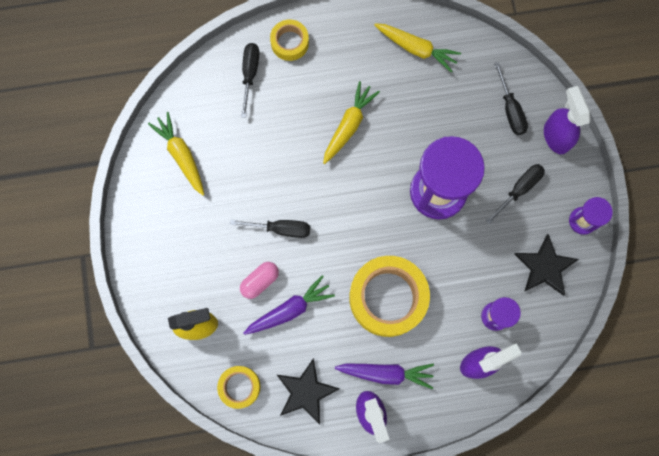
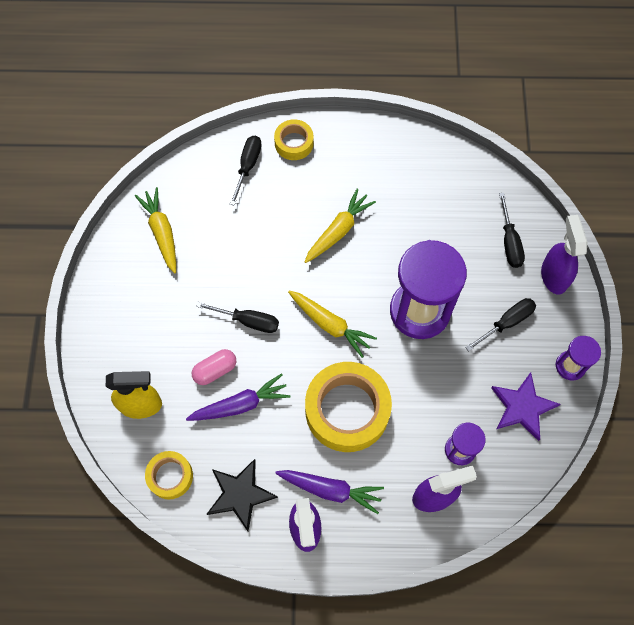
camera: 10 degrees right, 10 degrees down
(416, 49) = (421, 168): yellow carrot -> yellow carrot (330, 325)
(545, 267) = (522, 407): black star -> purple star

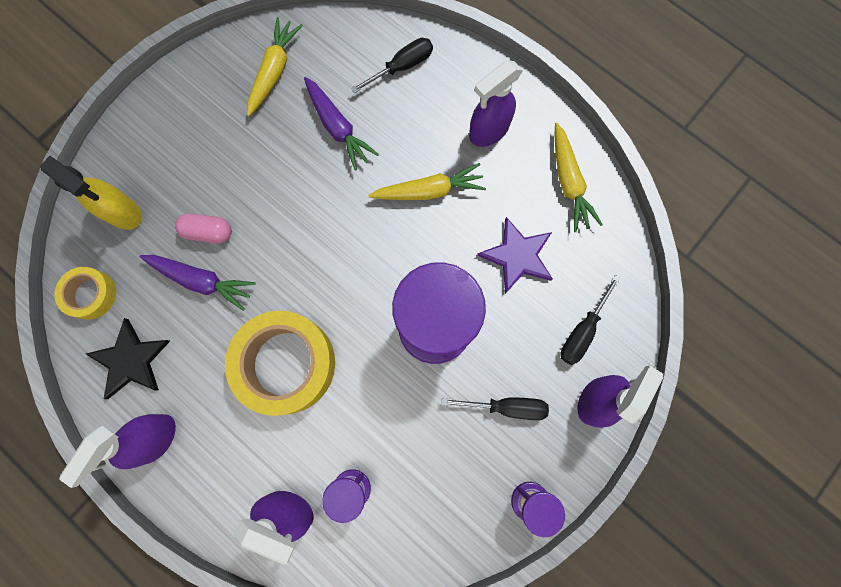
camera: 40 degrees right, 10 degrees up
(248, 321) = (275, 211): black screwdriver -> none
(294, 143) = (463, 76): yellow tape -> none
(330, 325) = (342, 273): yellow carrot -> yellow carrot (568, 182)
(330, 489) = (207, 423): purple carrot -> purple carrot (338, 127)
(342, 166) = (488, 131): none -> purple spray bottle
(522, 407) = (446, 500): purple star -> purple star (517, 256)

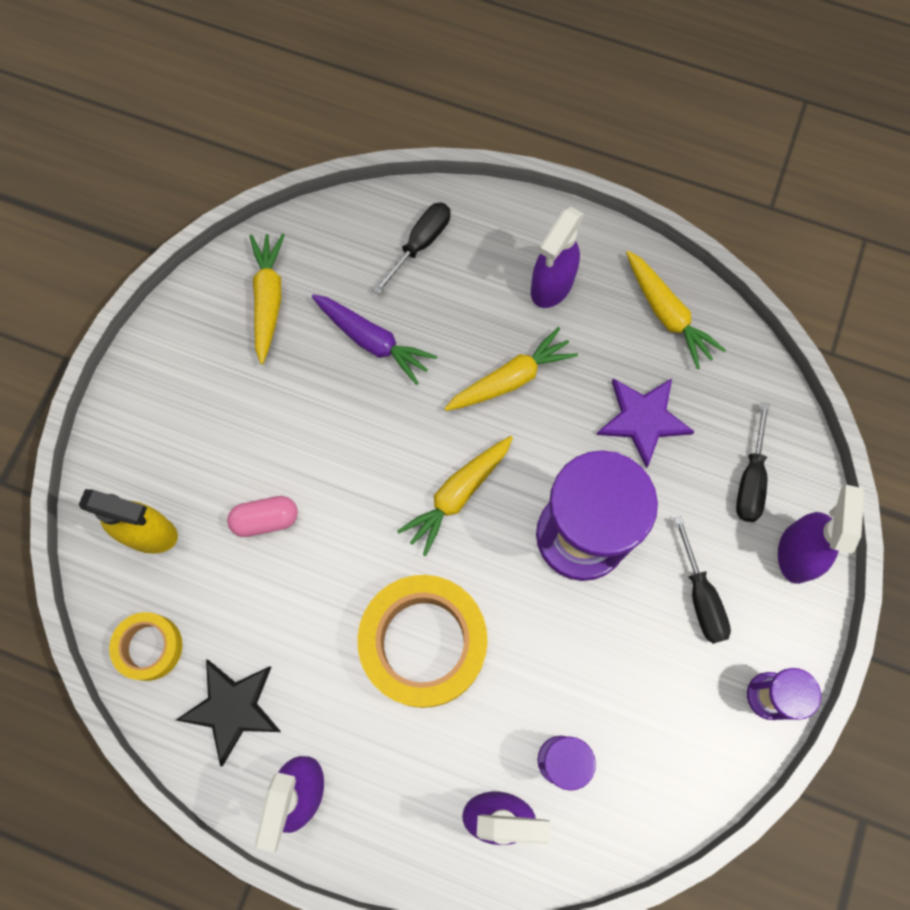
camera: 20 degrees left, 5 degrees down
(202, 281) = (281, 581): purple carrot -> none
(355, 263) = (458, 495): none -> yellow carrot
(507, 407) = (701, 597): black screwdriver -> black screwdriver turned 90 degrees clockwise

